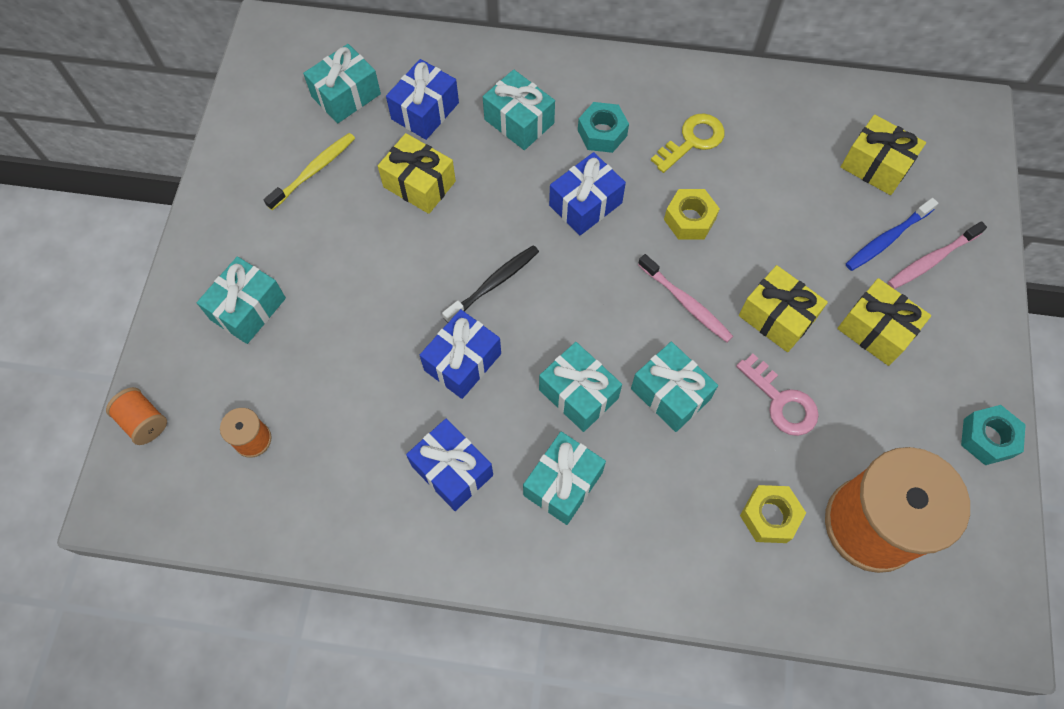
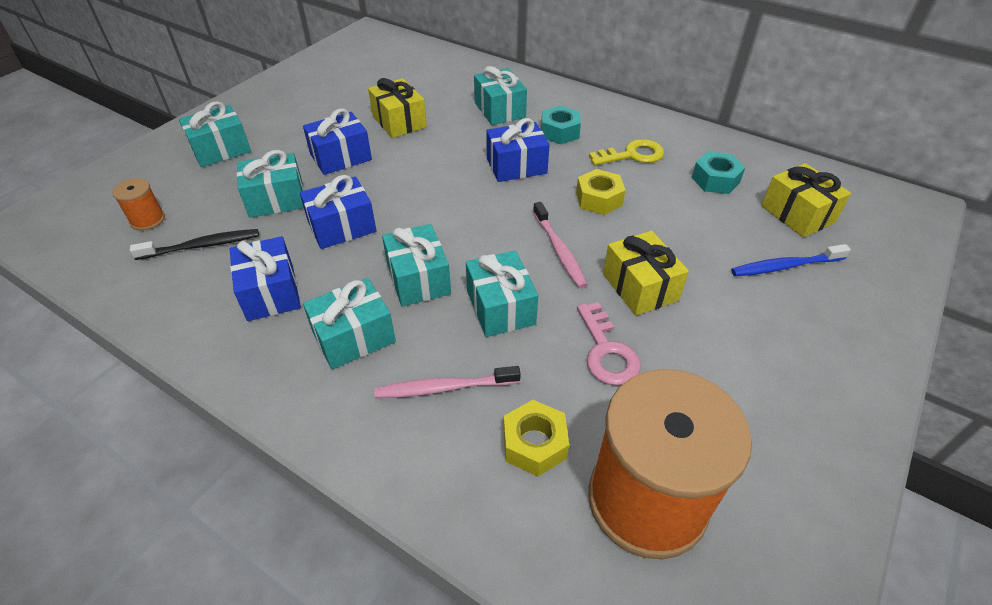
camera: 25 degrees right, 20 degrees down
(144, 421) = (91, 185): orange spool -> none
(314, 171) = (333, 96): yellow toothbrush -> none
(346, 95) = (389, 68): turquoise gift -> turquoise gift (276, 199)
(425, 111) = (436, 88): blue gift -> blue gift (341, 157)
(494, 283) = (407, 189): black toothbrush -> black toothbrush (202, 246)
(876, 330) = (739, 330): yellow gift -> none
(931, 260) = (827, 295): pink toothbrush -> pink toothbrush (444, 388)
(987, 438) = (833, 471): turquoise nut -> turquoise nut (715, 180)

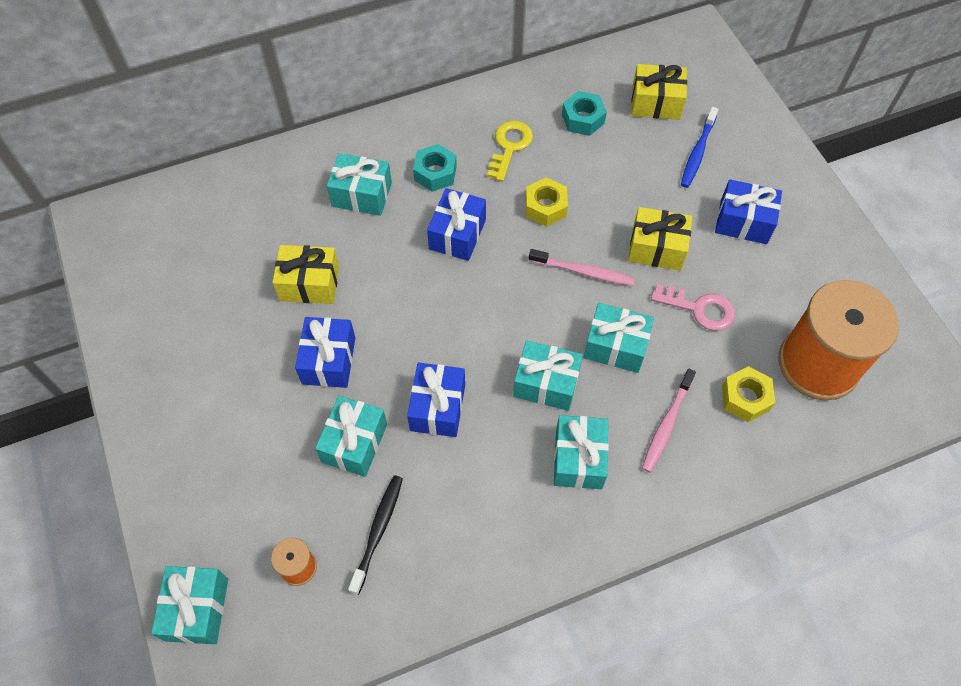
camera: 55 degrees left, 15 degrees up
(221, 150) = (223, 461): turquoise gift -> turquoise gift (197, 609)
(271, 292) = (484, 498): blue gift -> blue gift (743, 222)

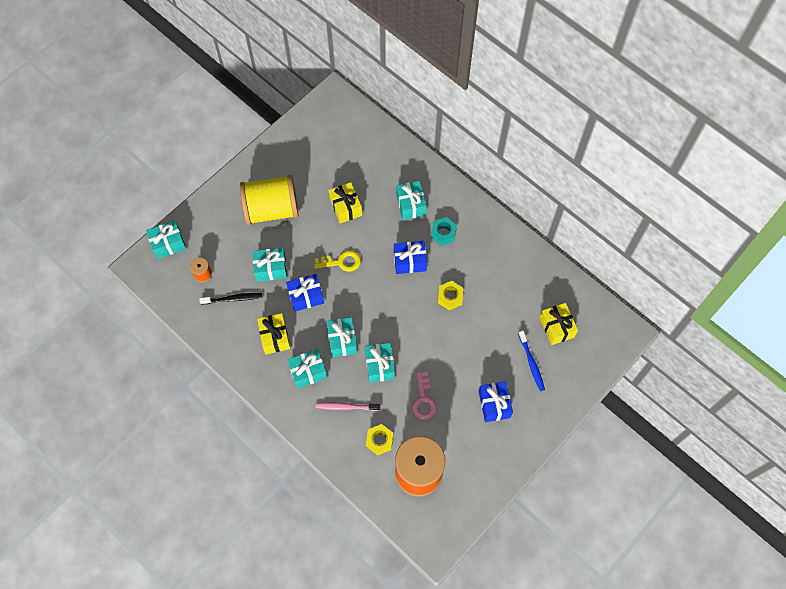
camera: 65 degrees right, 5 degrees up
(242, 397) = (272, 209): none -> yellow spool
(329, 360) = (308, 237): blue gift -> none
(509, 146) = (481, 262): yellow key -> yellow key (341, 262)
(583, 119) = (522, 292): turquoise nut -> none
(583, 272) = (418, 333): pink toothbrush -> none
(656, 248) = (452, 364): yellow gift -> yellow gift (275, 337)
(697, 152) = (531, 363): blue toothbrush -> blue toothbrush turned 105 degrees counterclockwise

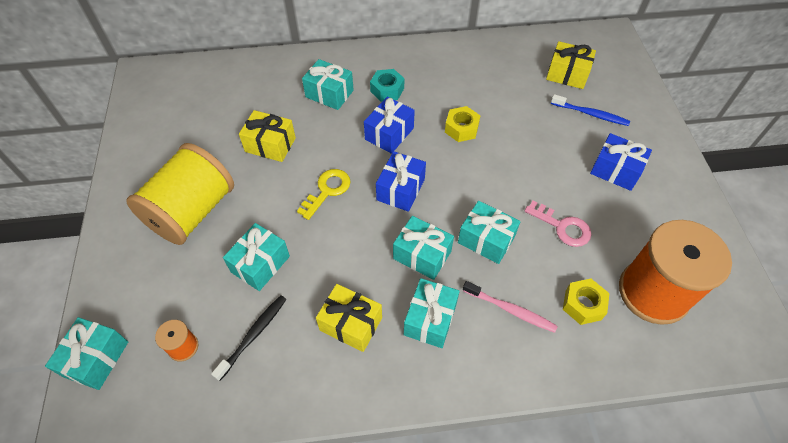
camera: 50 degrees left, 10 degrees down
(306, 296) = (332, 253): blue gift -> blue gift (400, 189)
(346, 407) = (510, 310): pink toothbrush -> pink toothbrush turned 105 degrees counterclockwise

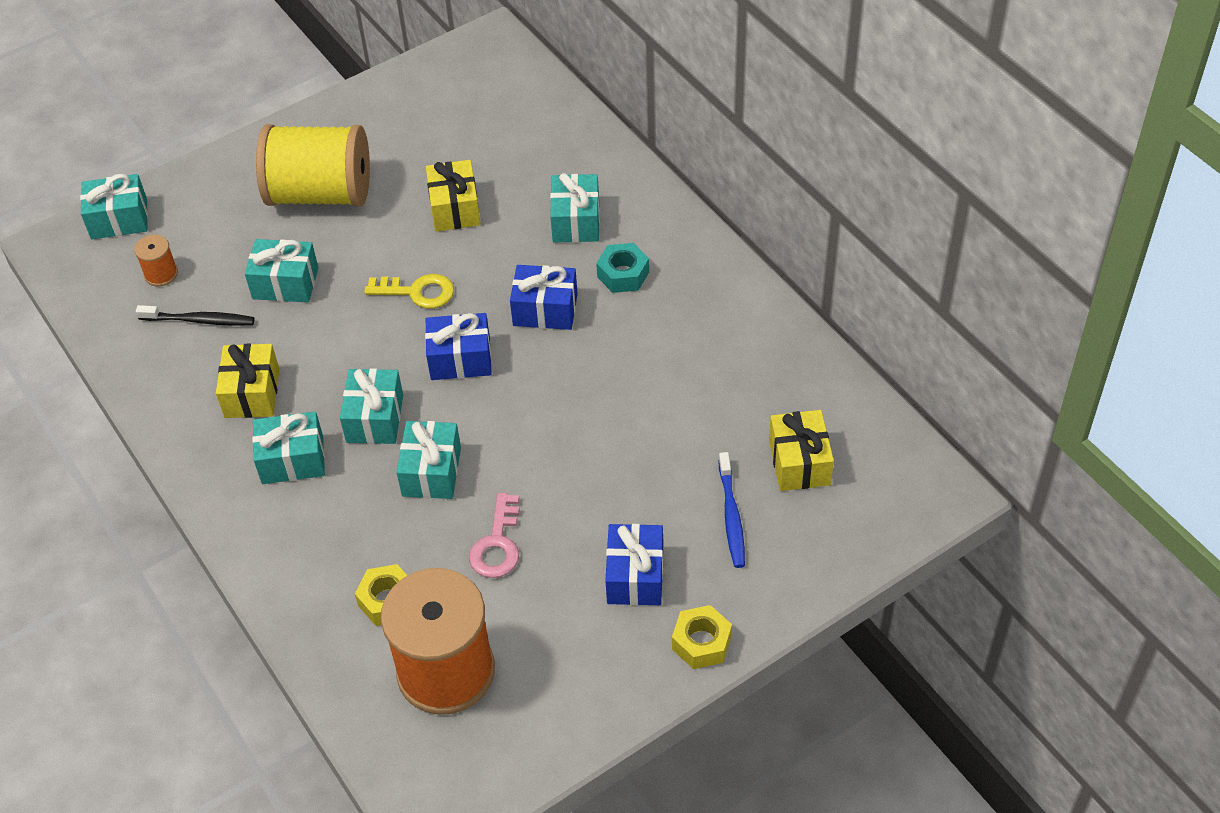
camera: 65 degrees right, 5 degrees down
(461, 128) = (603, 379): yellow nut -> yellow nut (701, 643)
(510, 310) = (343, 530): pink toothbrush -> none

